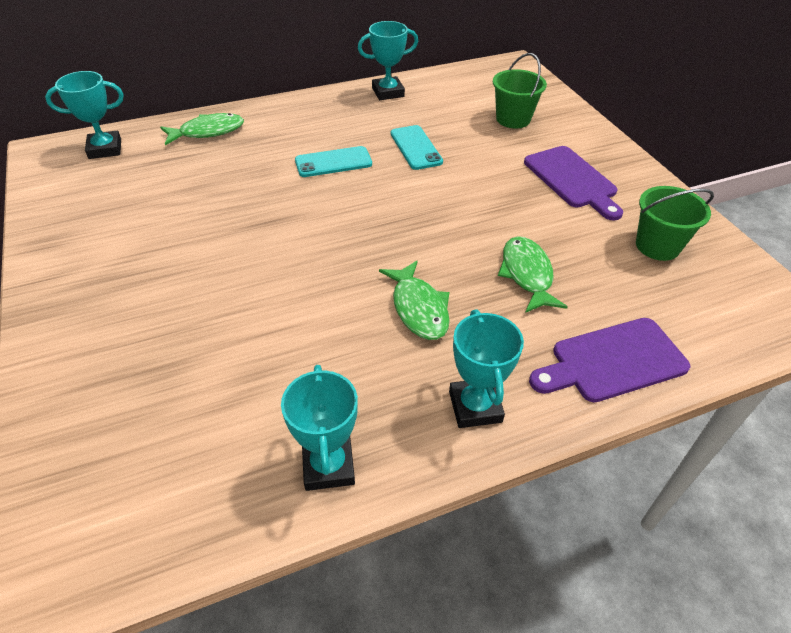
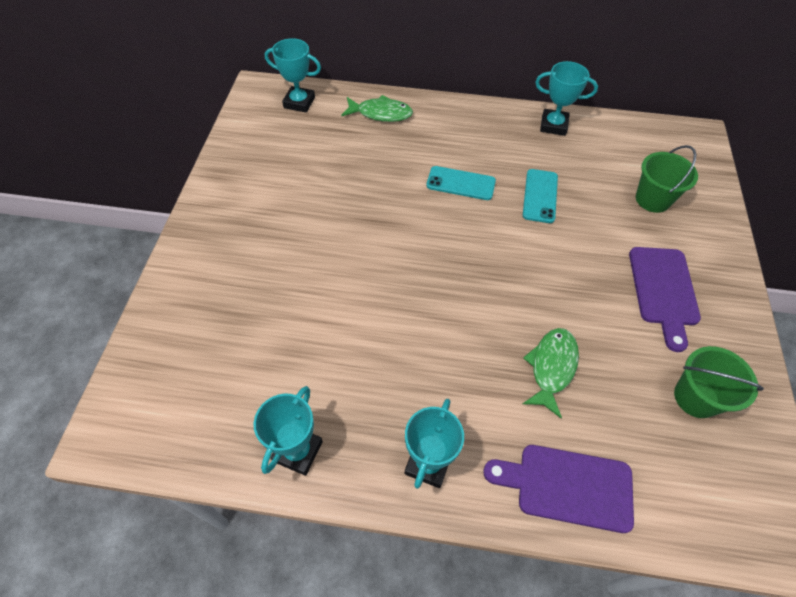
camera: 30 degrees right, 10 degrees up
(419, 308) = (441, 355): green fish -> none

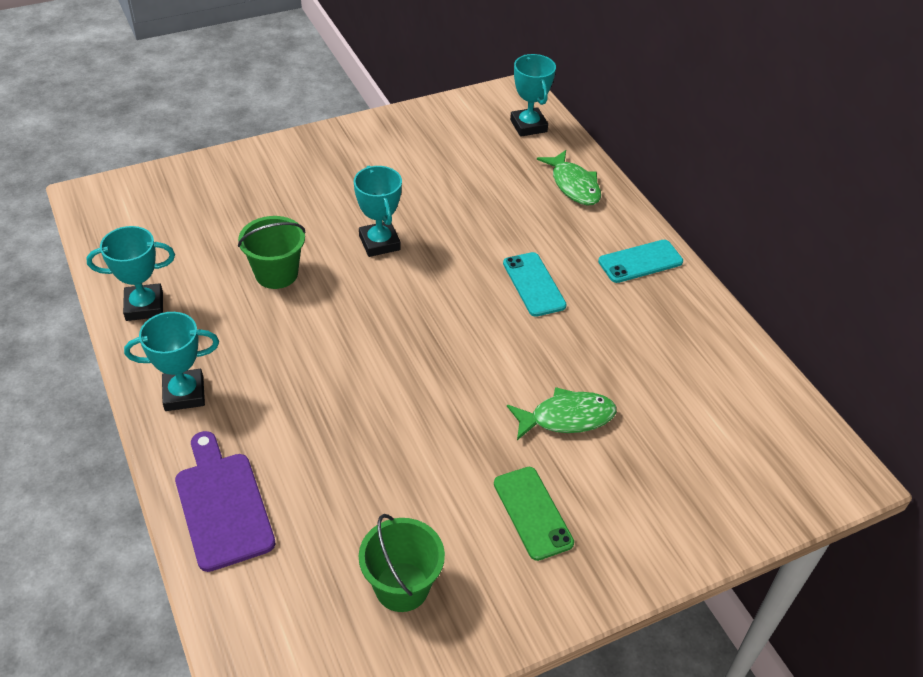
camera: 55 degrees right, 10 degrees down
(540, 196) = (578, 354): turquoise phone -> turquoise phone (640, 262)
(551, 367) = (350, 446): green fish -> green fish (567, 418)
(553, 125) = (705, 326): turquoise trophy -> turquoise trophy (379, 243)
(652, 199) = (673, 460): green bucket -> green bucket (276, 274)
(663, 290) = (532, 513): purple cutting board -> green phone

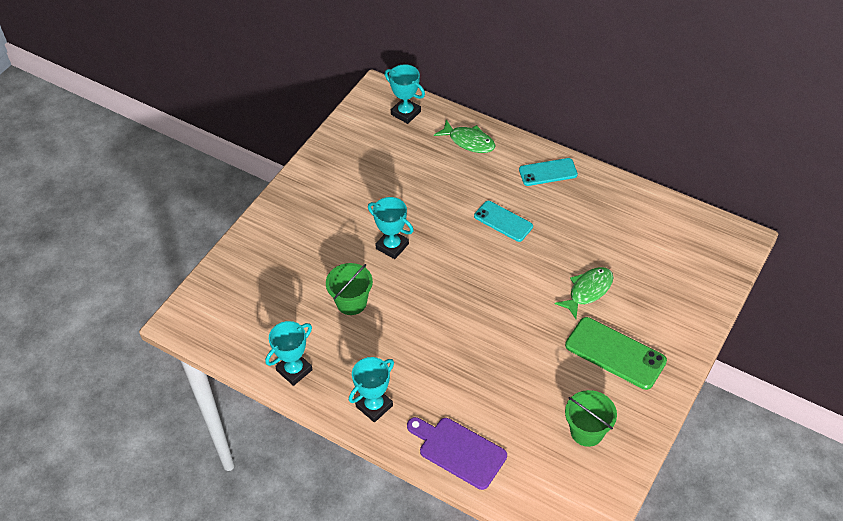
camera: 30 degrees left, 5 degrees up
(532, 513) = (615, 353): green phone -> green phone, size x1.53
(640, 262) = (548, 172): turquoise phone -> turquoise phone turned 45 degrees clockwise

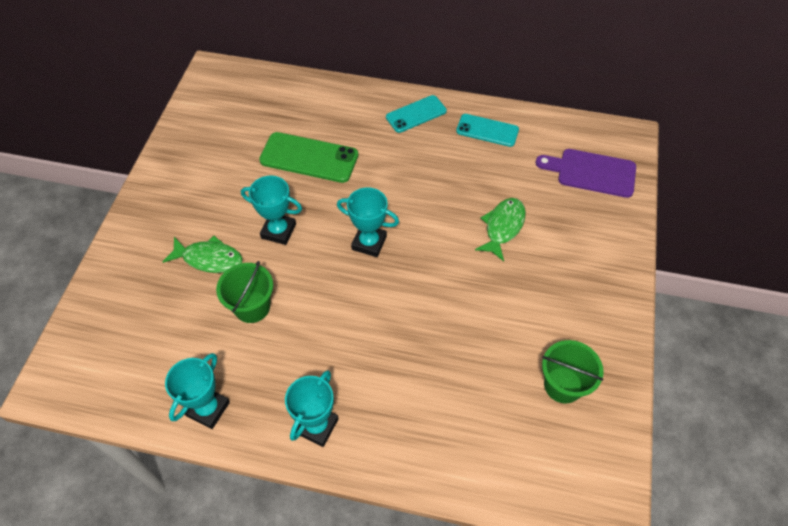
camera: 20 degrees left, 5 degrees up
(406, 113) = (248, 86): turquoise trophy -> turquoise trophy (369, 243)
(458, 451) = (432, 452): purple cutting board -> purple cutting board (591, 172)
(469, 141) = (324, 101): green fish -> green fish (209, 259)
(503, 221) = (389, 175): turquoise phone -> turquoise phone (487, 130)
(615, 353) = (557, 287): green phone -> green phone (309, 158)

